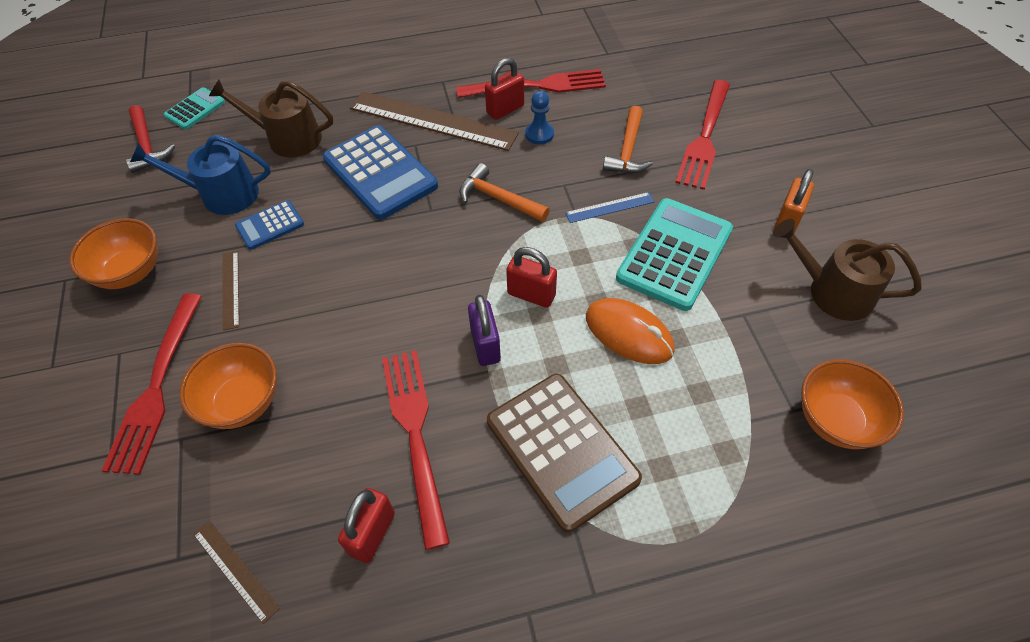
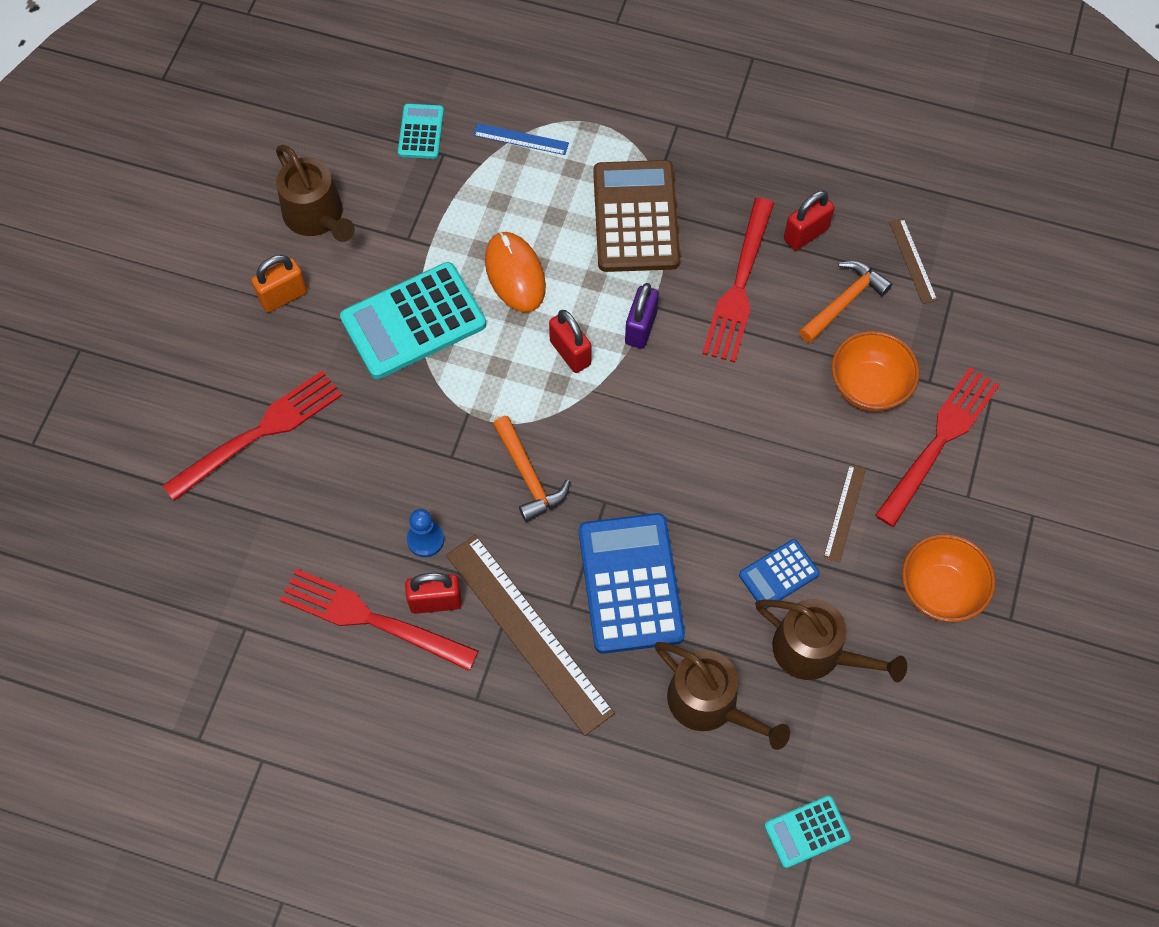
camera: 150 degrees left, 10 degrees up
(148, 146) = (883, 790): red hammer -> none
(222, 194) = (816, 651): blue watering can -> brown watering can
(270, 225) = (778, 574): blue calculator -> blue calculator turned 150 degrees clockwise
(610, 207) = (429, 403): blue ruler -> blue ruler (521, 139)
(628, 150) = (352, 462): orange hammer -> orange hammer (844, 301)
(836, 420) = (421, 132): orange bowl -> turquoise calculator

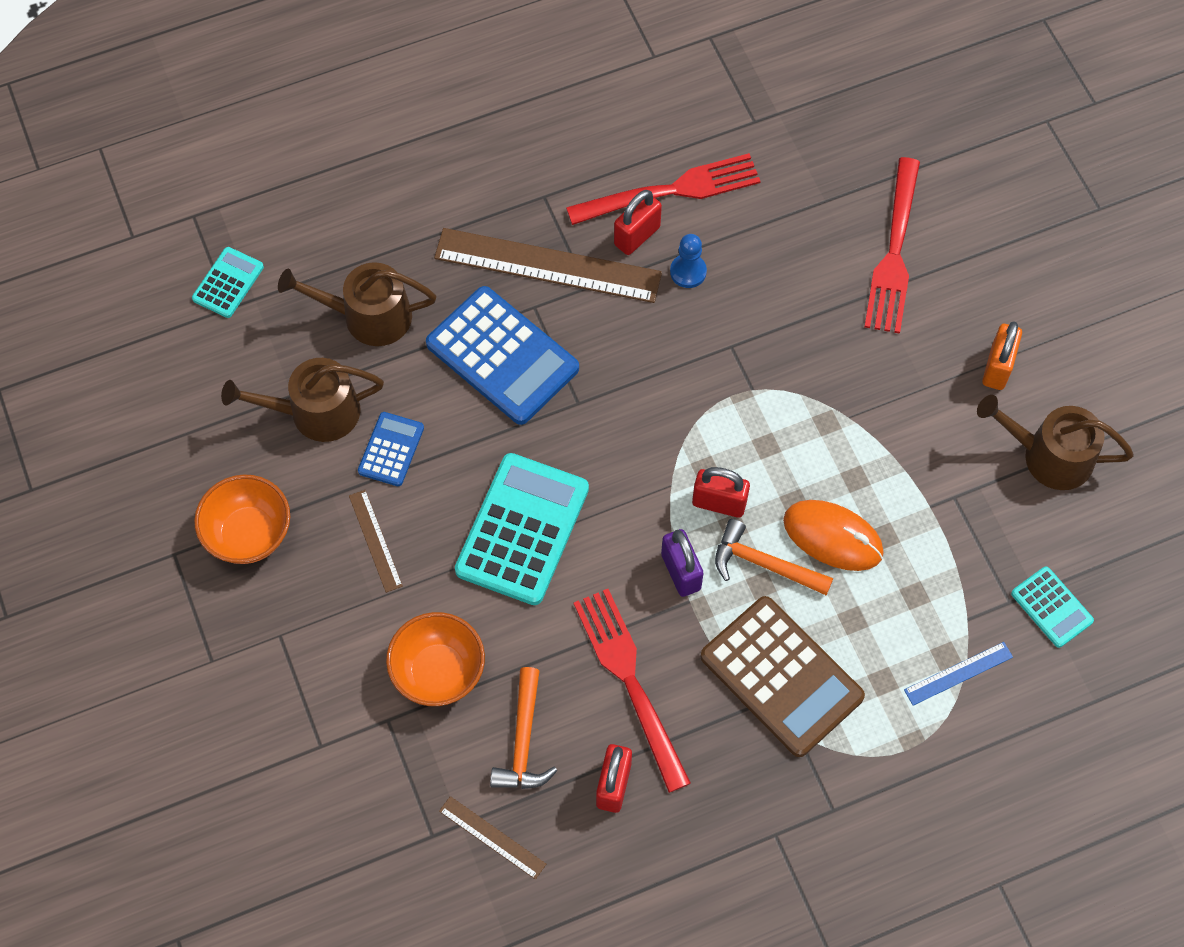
camera: 140 degrees right, 0 degrees up
(413, 321) = (872, 429): turquoise calculator -> turquoise calculator (522, 529)
(529, 476) = (656, 377): orange hammer -> orange hammer (763, 564)
(939, 441) = (339, 667): red fork -> none

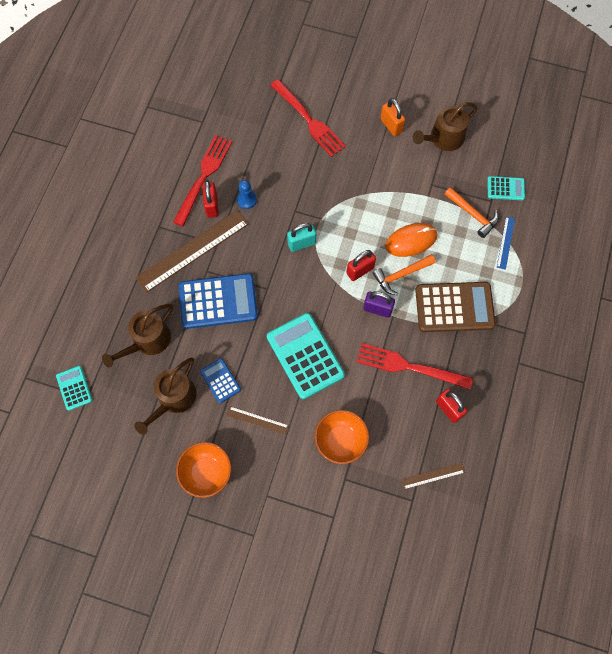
camera: 50 degrees left, 5 degrees up
(523, 741) = (400, 430): orange hammer -> orange hammer (473, 214)
(688, 394) = (301, 243): none -> turquoise padlock

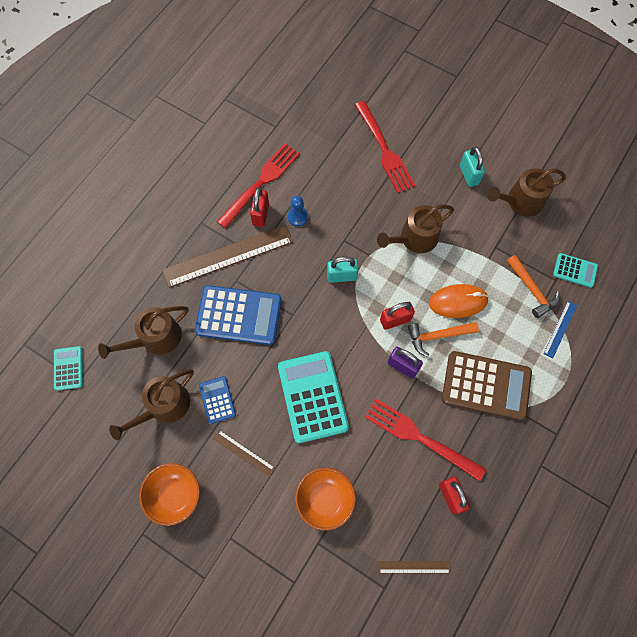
camera: 15 degrees right, 0 degrees up
(358, 194) = (415, 238): none -> brown watering can
(391, 125) = (469, 175): orange padlock -> turquoise padlock

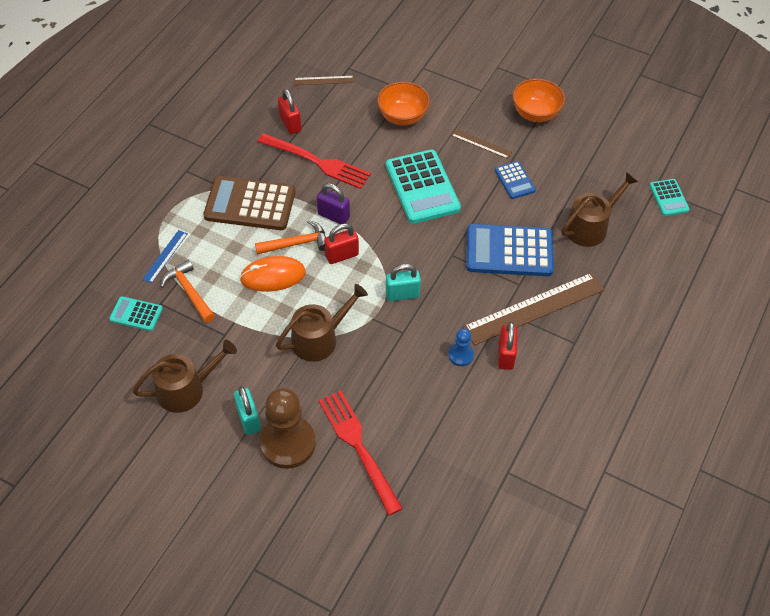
camera: 175 degrees right, 15 degrees down
(164, 406) = (564, 173): brown watering can -> none
(261, 183) = (513, 394): red fork -> none
(437, 155) = (288, 443): none -> brown pawn

